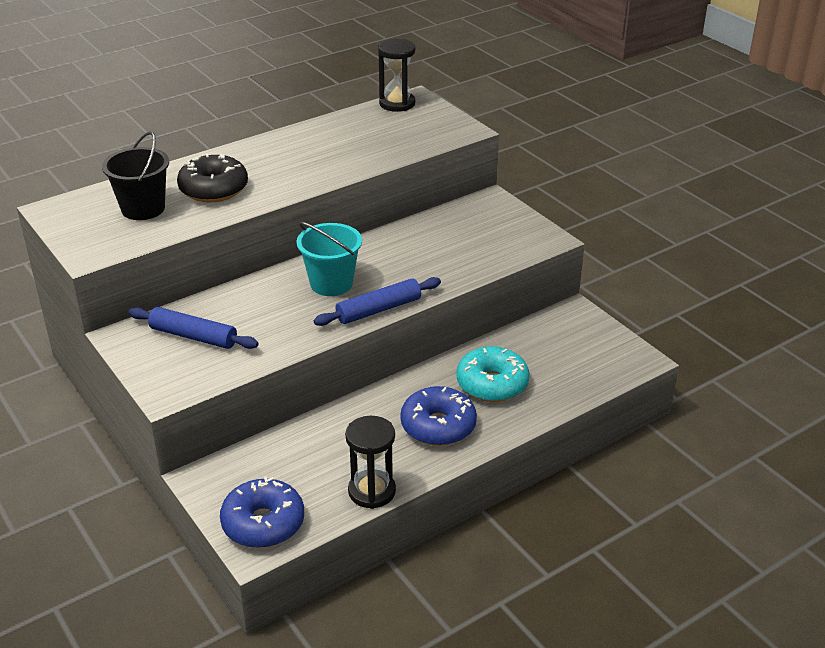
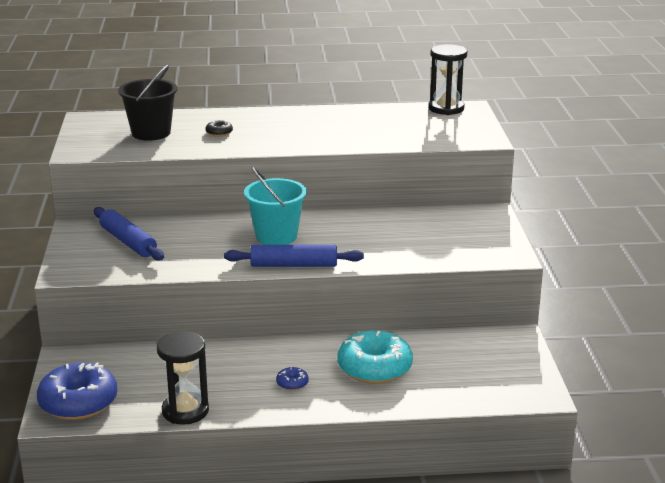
camera: 30 degrees right, 10 degrees down
(213, 189) = (219, 133): black donut -> black donut, size x0.42
(438, 426) = (292, 383): blue donut -> blue donut, size x0.42

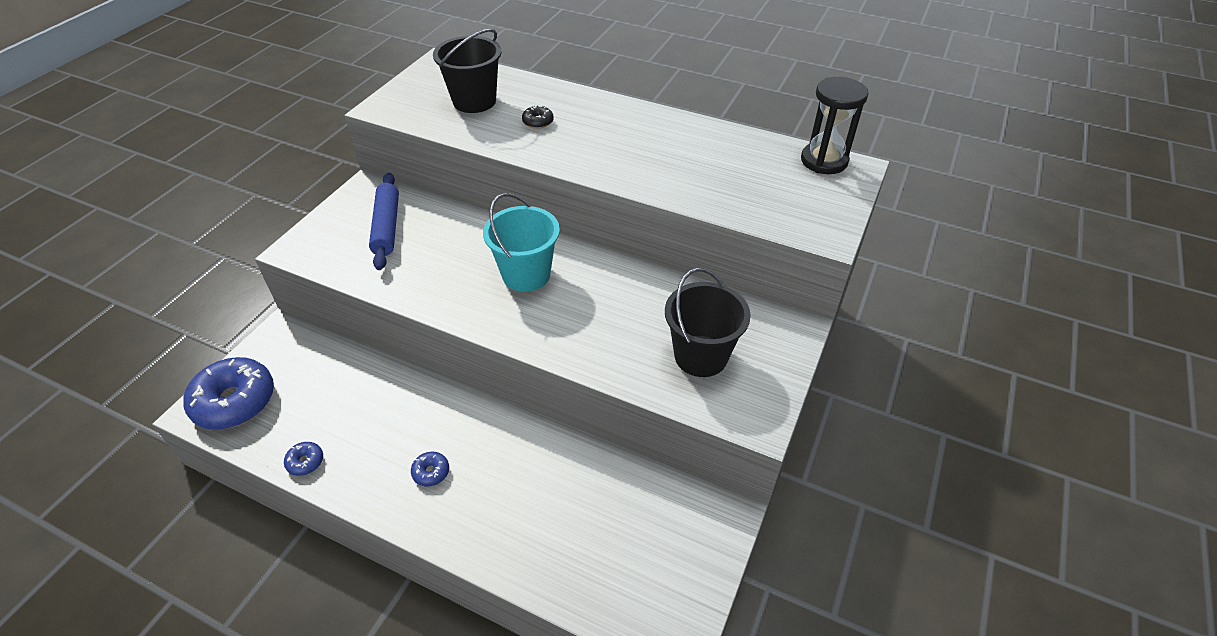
camera: 30 degrees right, 20 degrees up
(185, 411) = (305, 462): black hourglass -> blue donut
(294, 265) = (503, 328): blue rolling pin -> none
(374, 368) = (529, 490): turquoise donut -> none
(445, 240) = (701, 356): none -> black bucket

